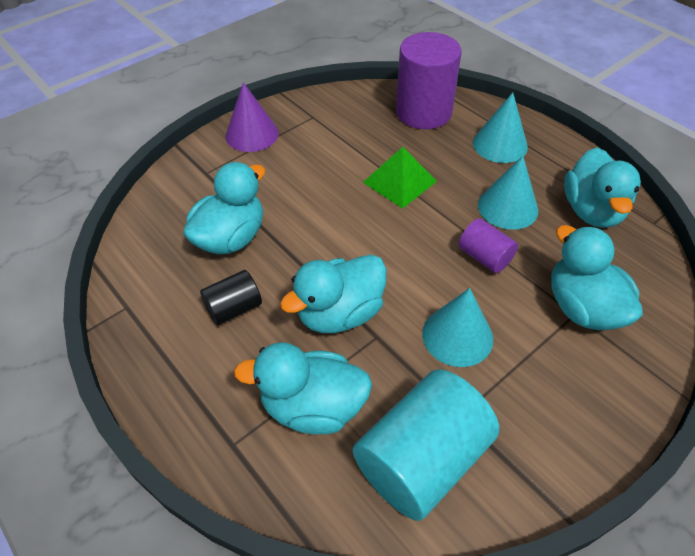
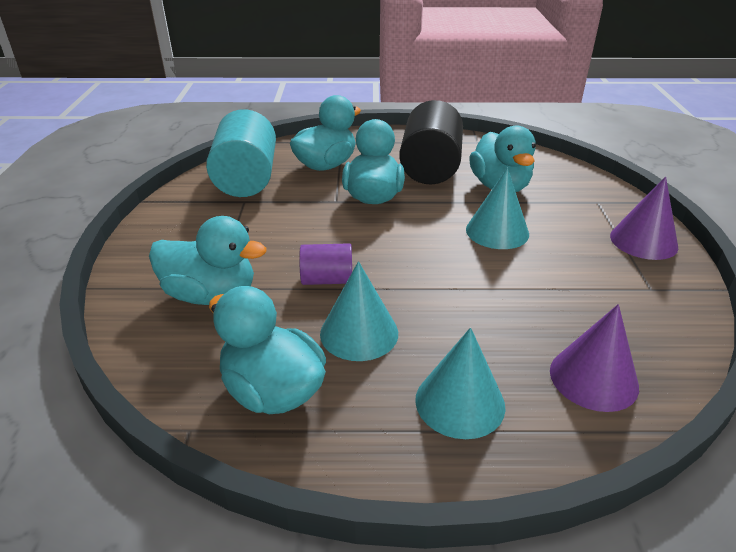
camera: 130 degrees right, 15 degrees down
(234, 308) = (430, 168): black cylinder -> black cylinder, size x1.94
(400, 181) = (477, 288): green pyramid -> none
(423, 112) = (593, 378): purple cylinder -> purple cone
(457, 336) = (288, 227): turquoise cone -> turquoise cone (497, 231)

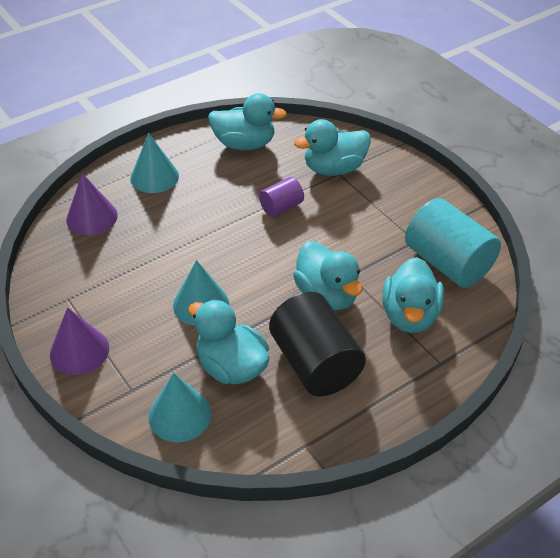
camera: 145 degrees right, 10 degrees up
(359, 333) = (231, 186): turquoise cone -> turquoise cone (180, 415)

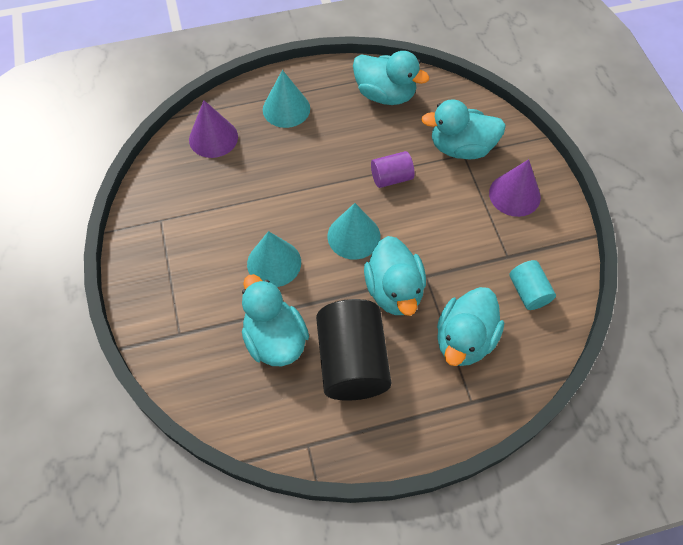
camera: 20 degrees right, 15 degrees up
(79, 351) = (150, 278): purple cone -> purple cone (514, 195)
(180, 415) = (210, 374): turquoise cone -> turquoise cone (353, 236)
(448, 263) = (528, 292): turquoise cylinder -> turquoise cylinder, size x0.52

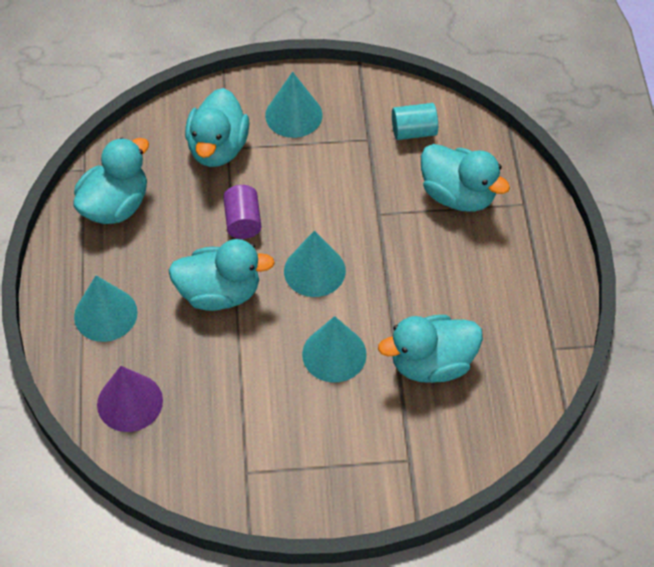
camera: 80 degrees left, 5 degrees down
(352, 361) = (468, 296): black cylinder -> none
(394, 290) = (391, 245): turquoise duck -> turquoise duck (219, 293)
(514, 195) = (293, 115): purple cone -> turquoise cone

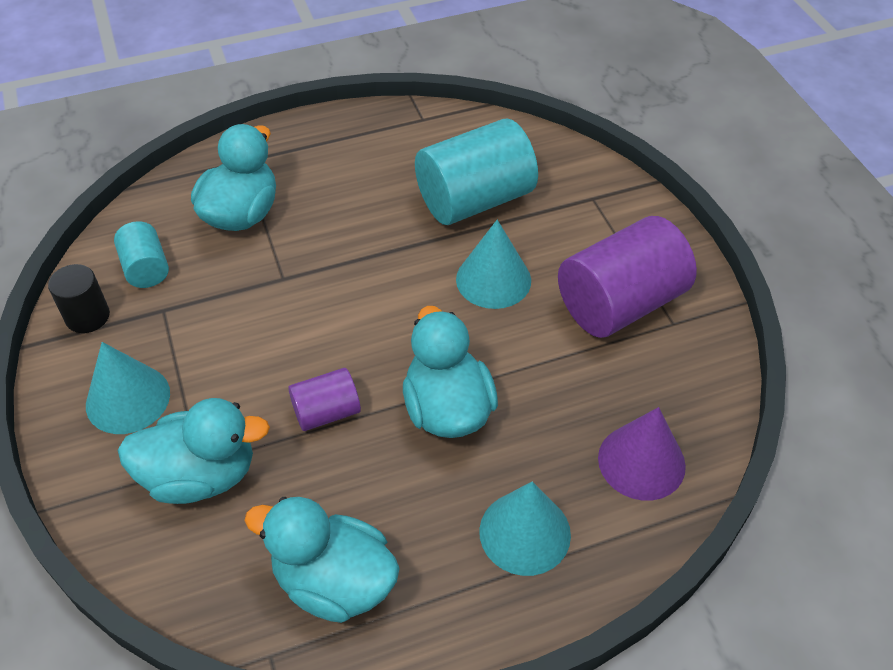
camera: 105 degrees left, 5 degrees down
(279, 439) = (620, 303): none -> purple cylinder
(314, 271) = (384, 321): turquoise cone -> none
(375, 96) = (87, 316): none -> black cylinder
(432, 364) = (475, 200): turquoise duck -> turquoise cylinder

